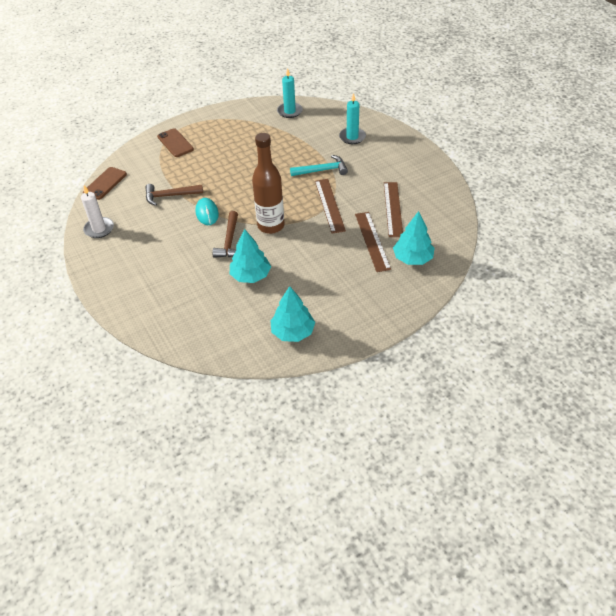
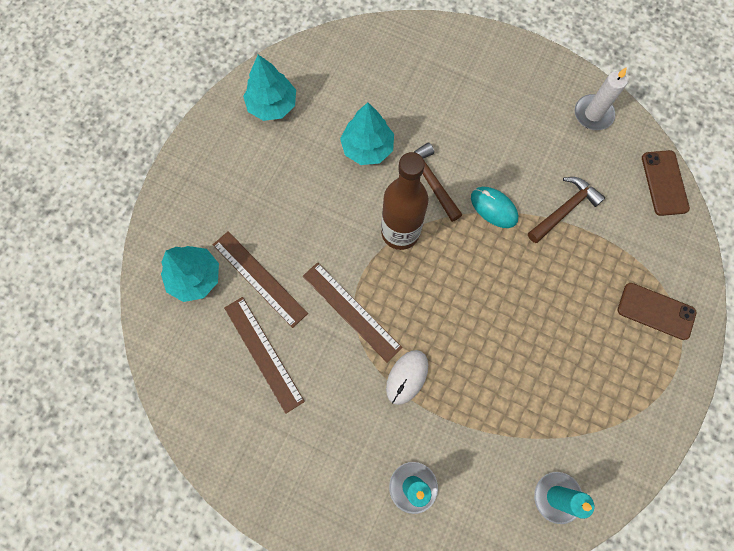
camera: 145 degrees right, 25 degrees up
(322, 170) = (407, 377): turquoise hammer -> white mouse

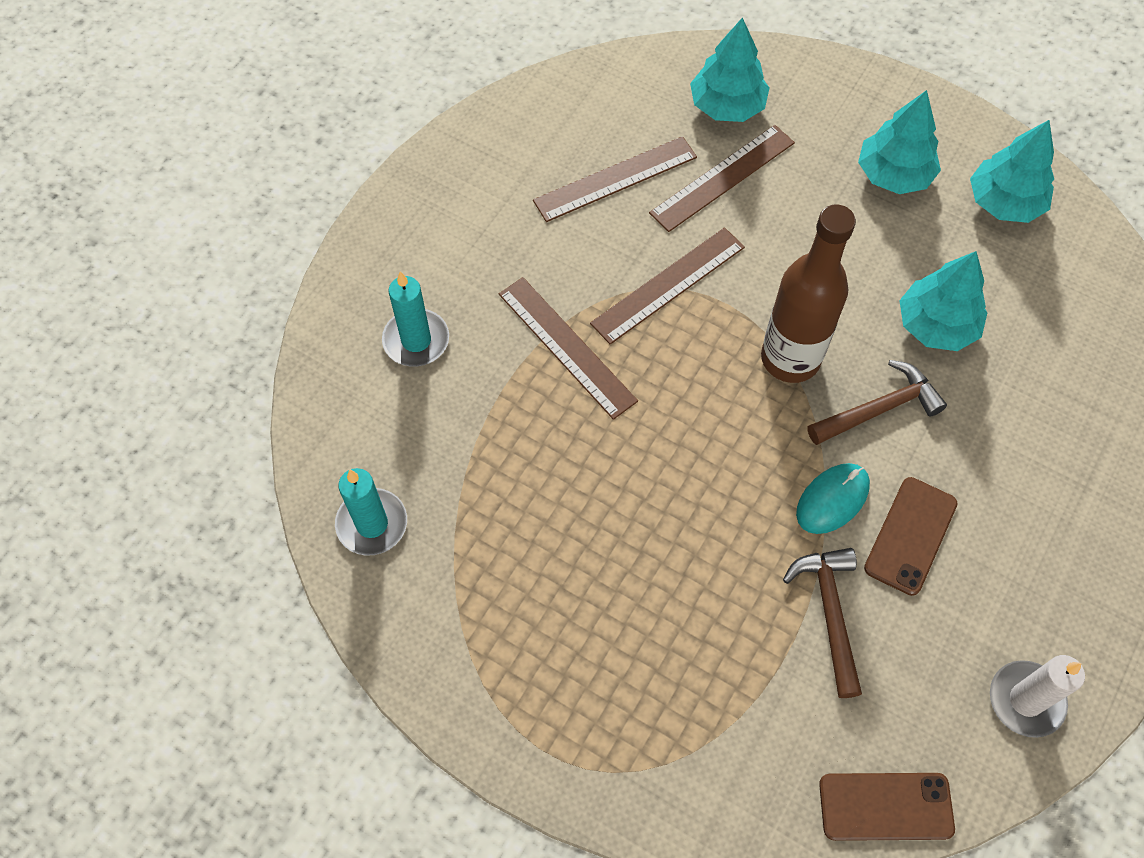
camera: 95 degrees right, 10 degrees down
(252, 169) = (893, 174): none -> turquoise tree
(407, 377) = (566, 347): white mouse -> brown ruler
(564, 210) = (830, 613): brown hammer -> brown hammer turned 150 degrees counterclockwise
(656, 311) = (640, 734): brown phone -> brown phone (910, 536)

